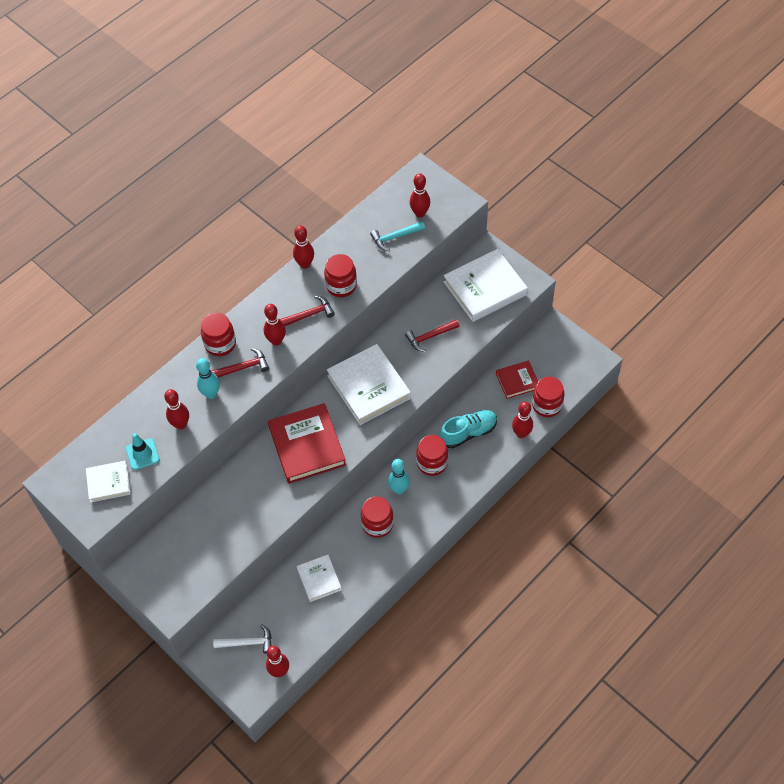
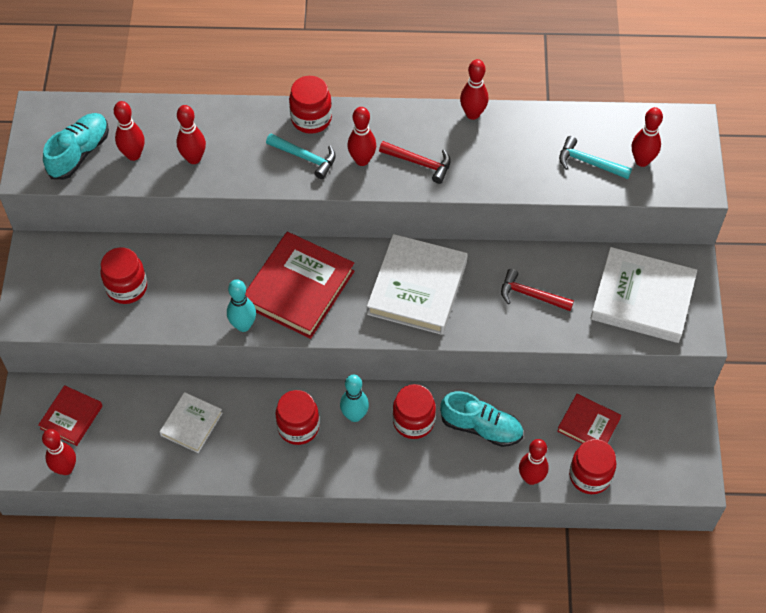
camera: 45 degrees right, 0 degrees up
(108, 483) = (79, 153): white book -> turquoise shoe
(142, 454) = (133, 155): turquoise traffic cone -> red bowling pin
(211, 394) = (250, 155): turquoise bowling pin -> turquoise bowling pin (243, 325)
(243, 367) = (305, 157): red hammer -> turquoise hammer
(248, 643) = (71, 417): white hammer -> red book
(341, 285) = (482, 163): red jar -> red jar (127, 287)

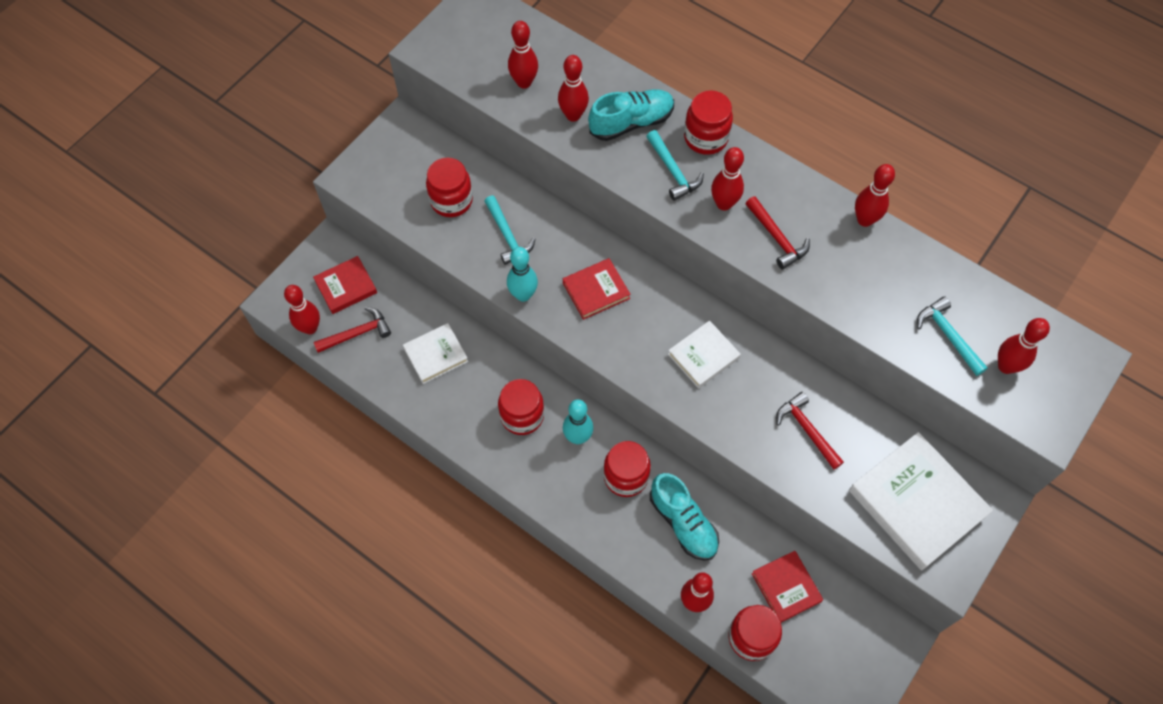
camera: 35 degrees right, 5 degrees up
(79, 153) = (480, 55): turquoise shoe -> turquoise shoe (631, 123)
(111, 448) = (357, 333): none -> red hammer
(195, 288) = (507, 235): none -> turquoise hammer
(298, 288) = (596, 291): red book -> red book, size x0.55
(417, 288) = (703, 356): white book -> white book, size x0.55

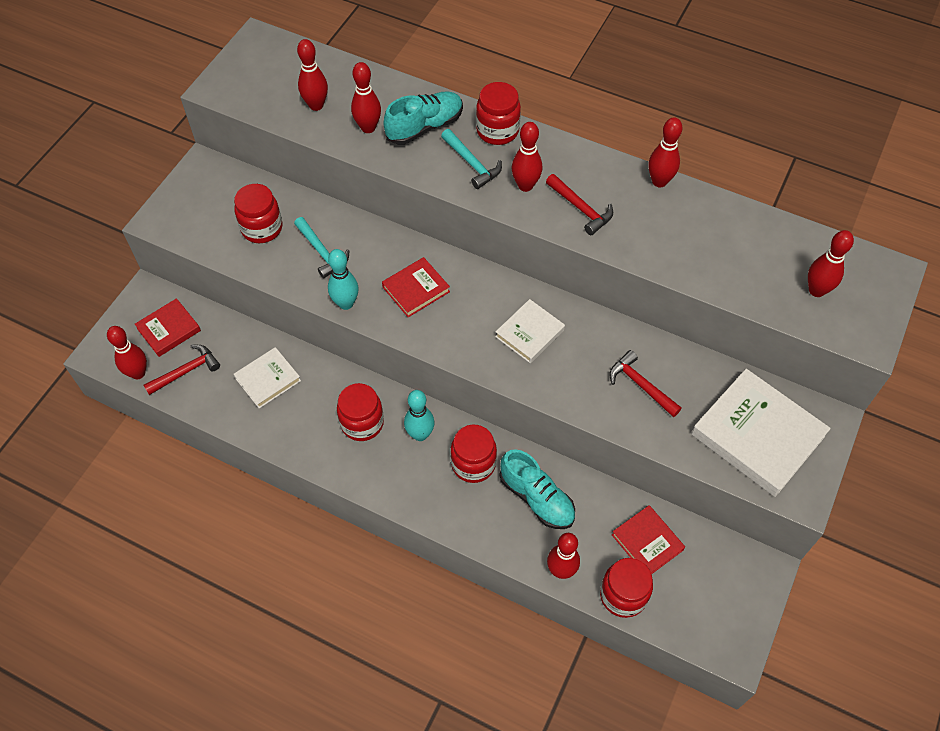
camera: 10 degrees left, 5 degrees down
(948, 336) = (757, 271): turquoise hammer -> none

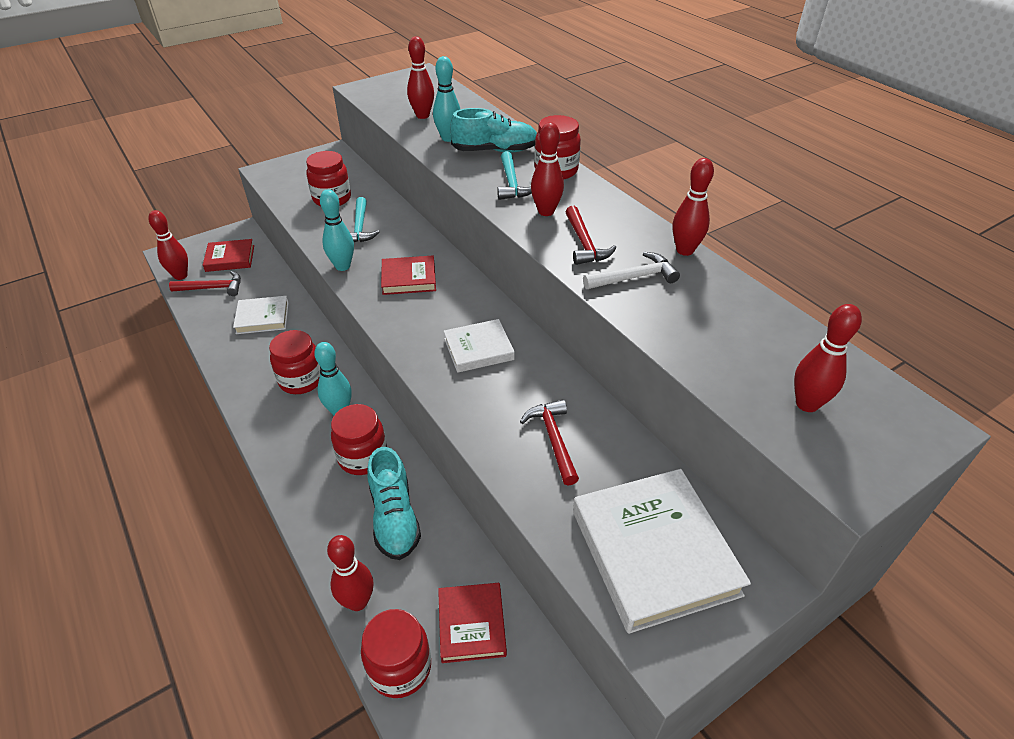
camera: 30 degrees right, 15 degrees down
(368, 128) = (448, 138): red bowling pin -> turquoise bowling pin
(641, 228) = (634, 277): none -> white hammer

